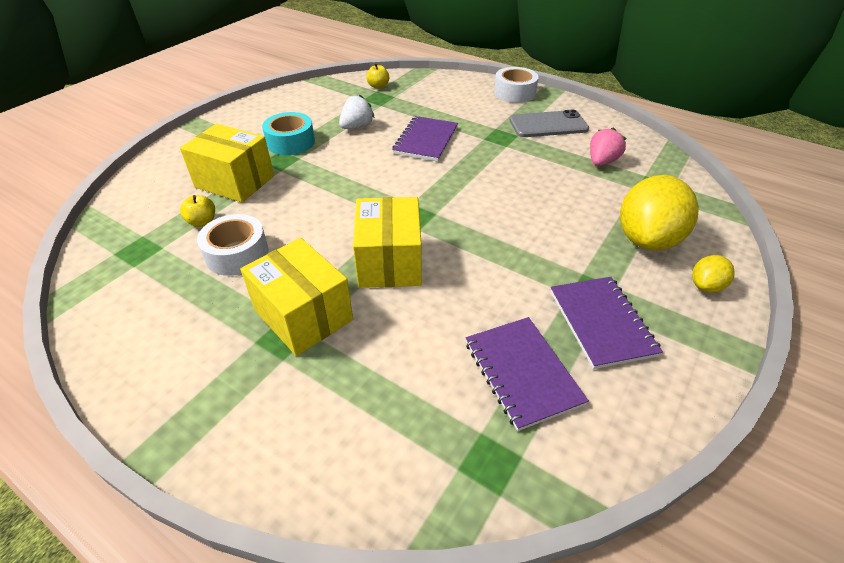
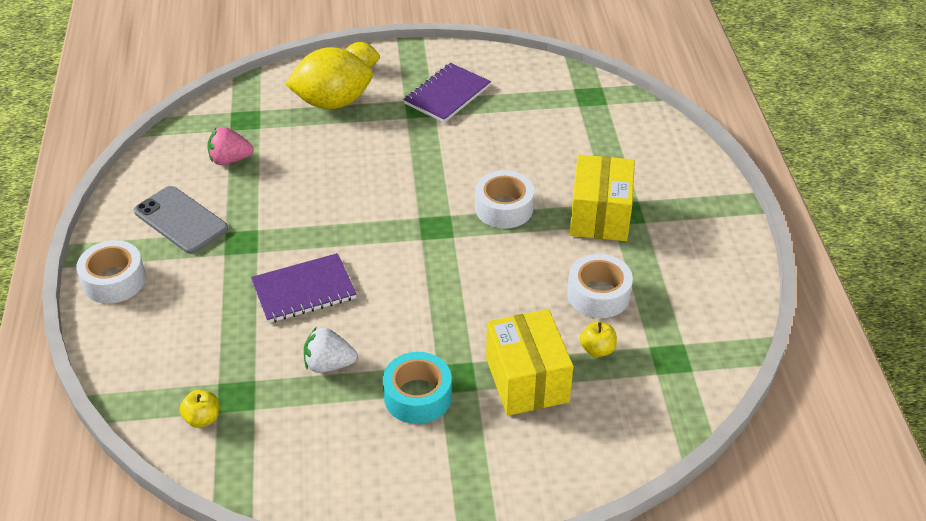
camera: 130 degrees left, 0 degrees up
(389, 262) = (504, 208): yellow box -> white tape
(522, 373) = (524, 108): purple notebook -> none

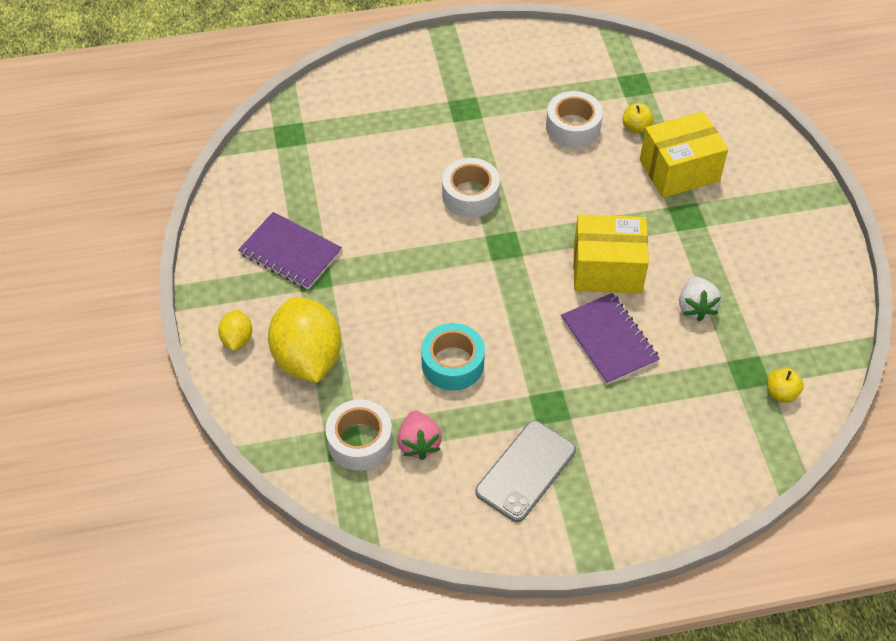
camera: 95 degrees left, 10 degrees up
(114, 280) = (627, 514): white tape -> white tape (360, 441)
(417, 396) = (715, 240): turquoise tape -> turquoise tape (452, 363)
(600, 216) = (472, 126): yellow box -> yellow box (607, 269)

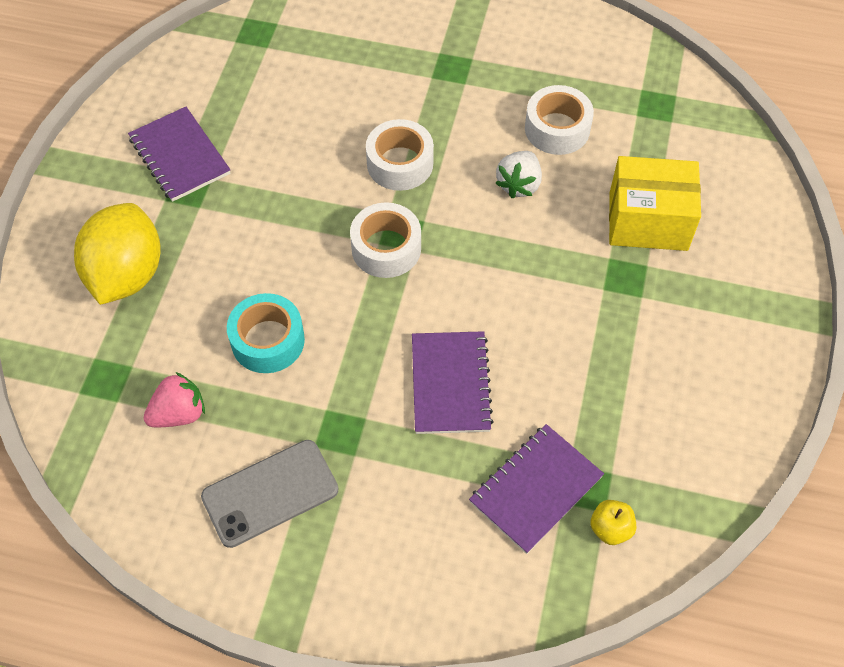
camera: 25 degrees right, 5 degrees up
(237, 339) = (72, 226): yellow lemon -> none
(360, 441) = (122, 385): white tape -> white tape (386, 248)
(419, 443) = (179, 413): pink strawberry -> pink strawberry turned 135 degrees counterclockwise
(607, 269) = (497, 303): yellow box -> none
(636, 127) = (628, 154): yellow apple -> none
(695, 307) = (571, 386): white strawberry -> white strawberry (519, 184)
(714, 388) = (536, 489): none -> purple notebook

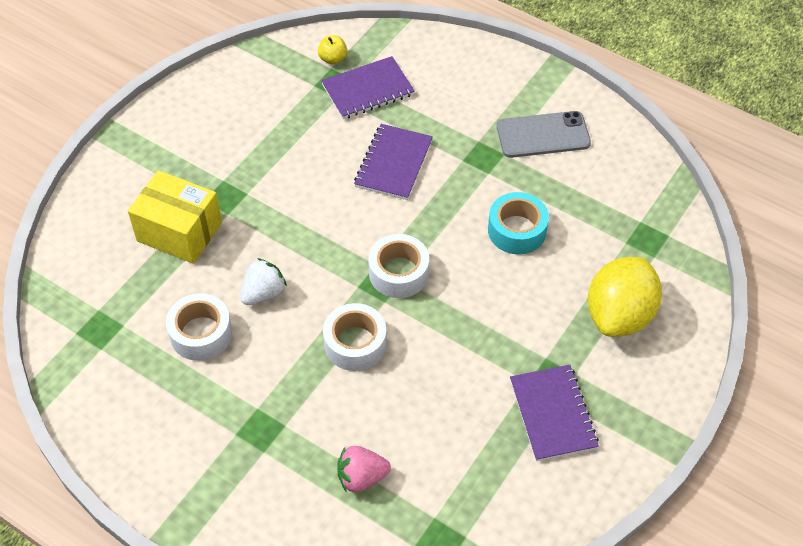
camera: 160 degrees left, 5 degrees down
(179, 413) = (595, 200): pink strawberry -> pink strawberry (361, 477)

